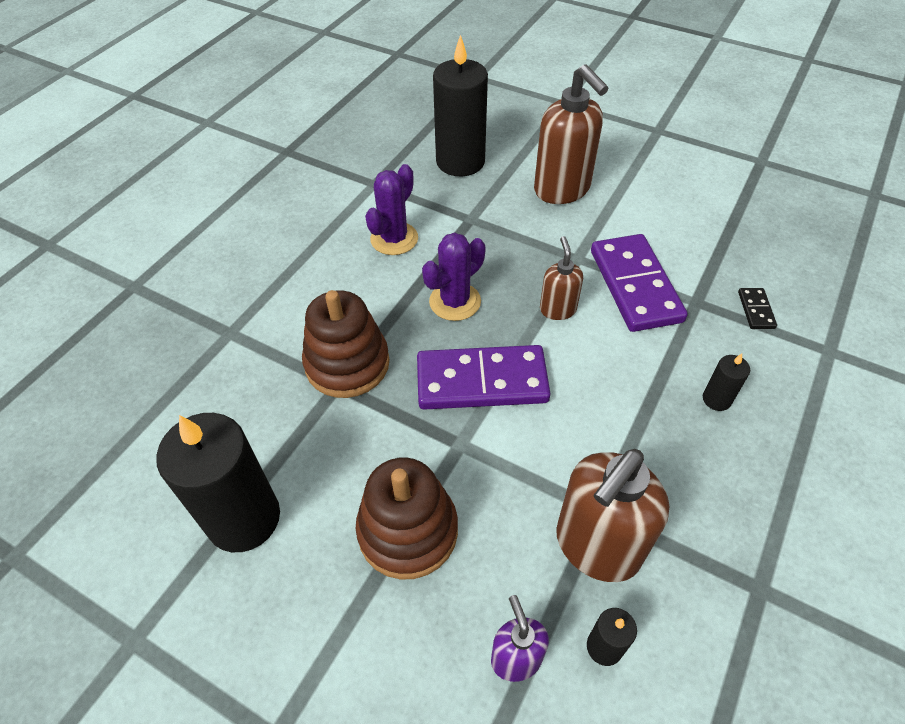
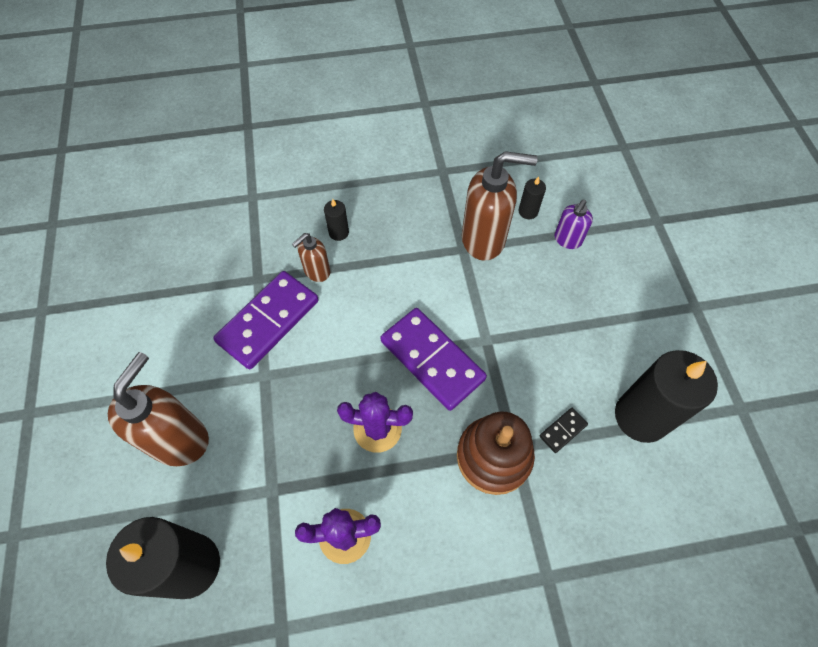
camera: 130 degrees left, 10 degrees up
(408, 531) = (560, 326): brown stacking toy -> none
(557, 309) = (330, 355): brown soap dispenser -> brown soap dispenser (316, 271)
(755, 310) = (242, 244): black domino -> black domino (563, 430)

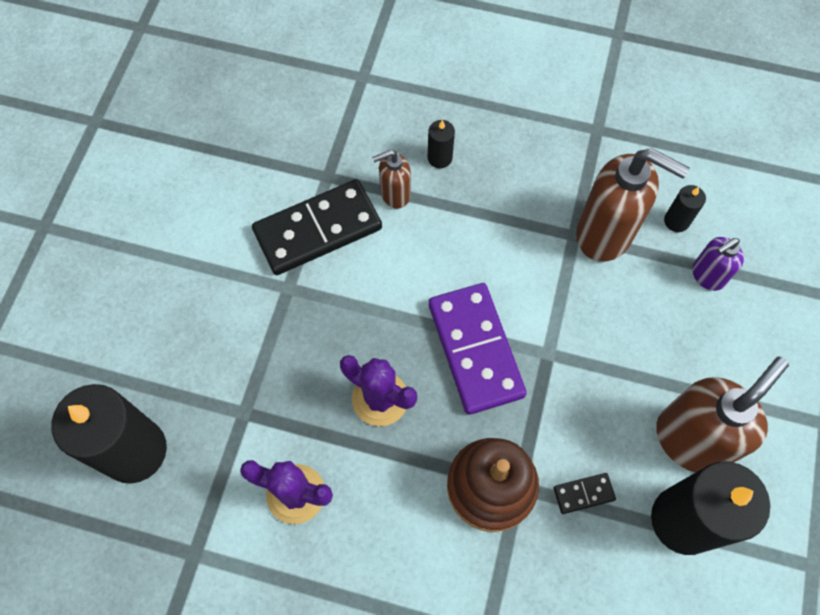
camera: 25 degrees right, 5 degrees up
(179, 439) = (175, 318): brown soap dispenser -> brown soap dispenser (690, 439)
(268, 321) = (317, 229): purple domino -> black domino

